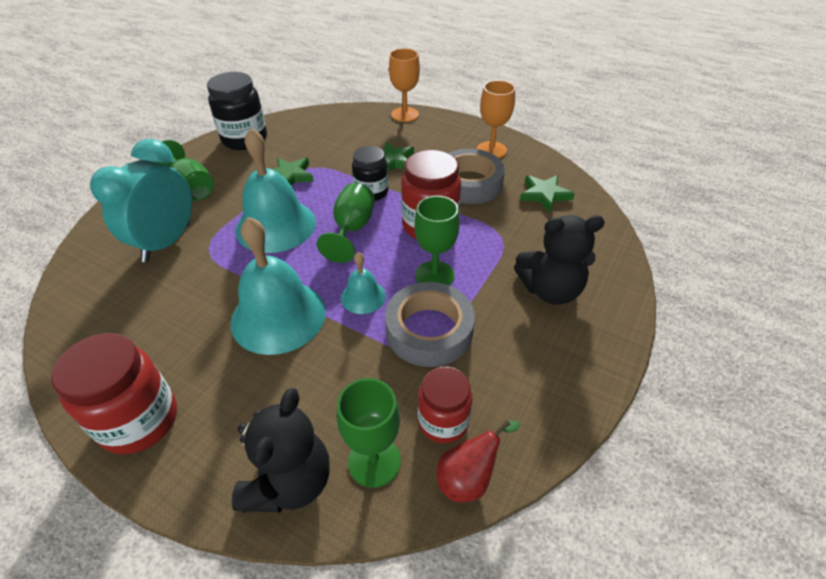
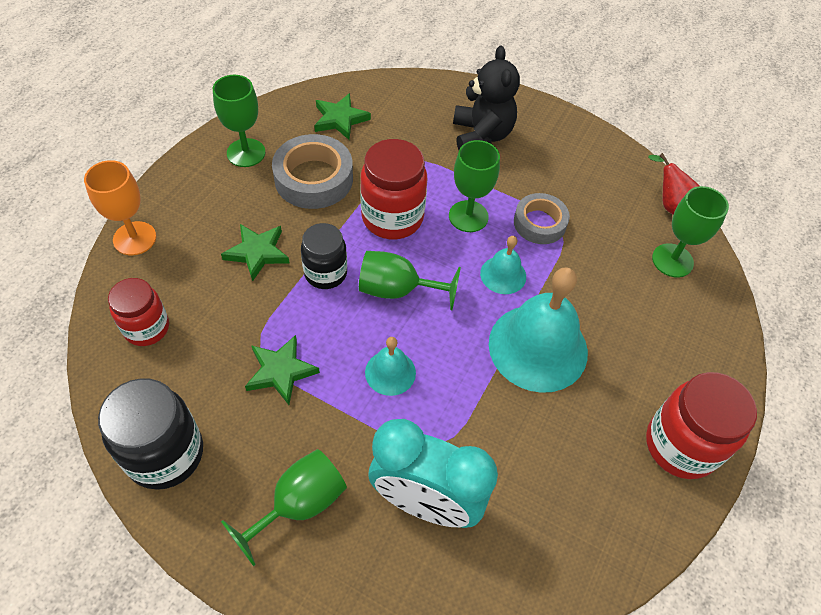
camera: 95 degrees left, 10 degrees up
(276, 225) = (390, 372): turquoise bell -> turquoise bell, size x0.50
(289, 482) = (703, 314): black teddy bear -> none
(429, 330) = (539, 223): grey tape -> grey tape, size x0.66
(443, 422) = (629, 217): red jar -> red jar (147, 328)
(491, 150) = (246, 153): orange goblet -> green goblet

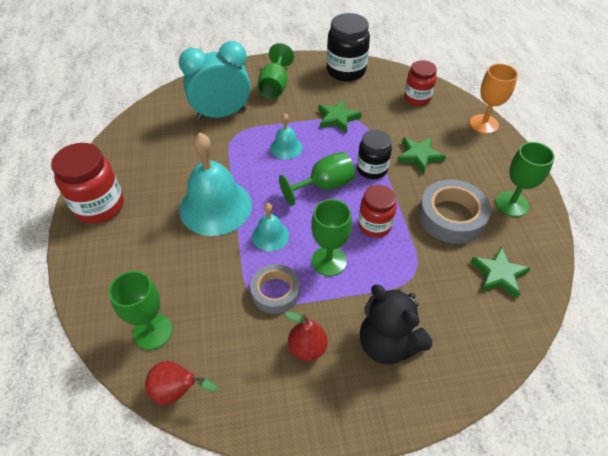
camera: 145 degrees right, 5 degrees down
(392, 218) = (374, 225): red jar -> red jar, size x0.65
(546, 170) = (307, 348): none -> red pear

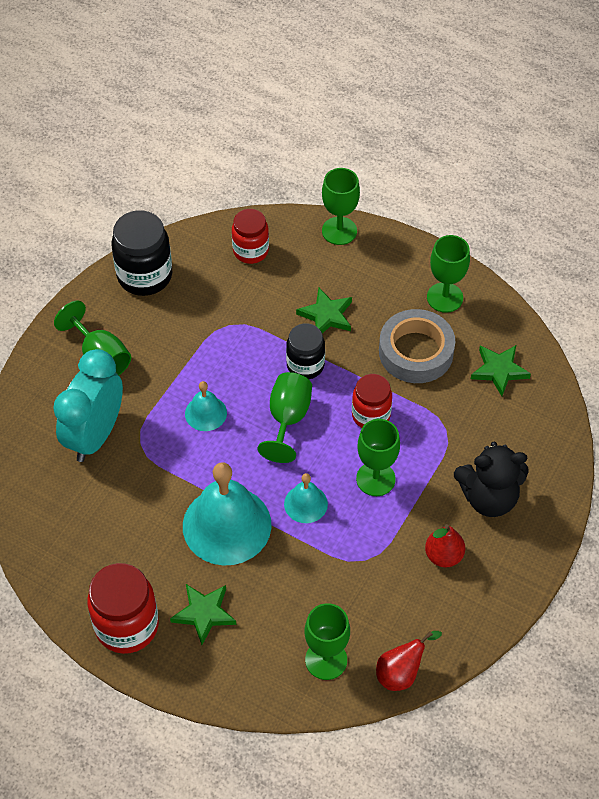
camera: 50 degrees left, 5 degrees up
(275, 292) = (370, 541): grey tape -> none
(337, 118) = (209, 339): green star -> green star (204, 613)
(484, 124) = (339, 231): orange goblet -> green goblet

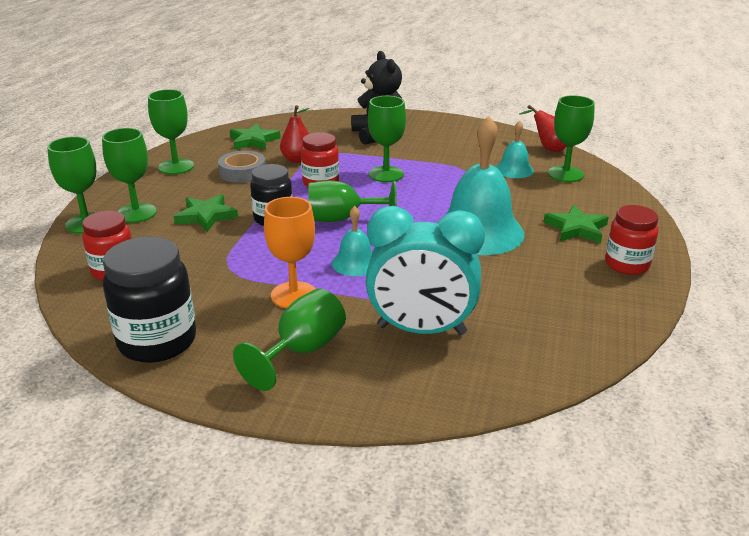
camera: 105 degrees left, 25 degrees down
(127, 626) = (627, 265): red jar -> red jar, size x0.65
(172, 362) = (294, 295): none -> orange goblet
(305, 504) = (430, 199): turquoise bell -> turquoise bell (514, 170)
(348, 265) = (136, 213): none -> green goblet
(416, 352) = (242, 172): grey tape -> grey tape, size x0.66
(443, 556) = (440, 144): red pear -> red pear (297, 160)

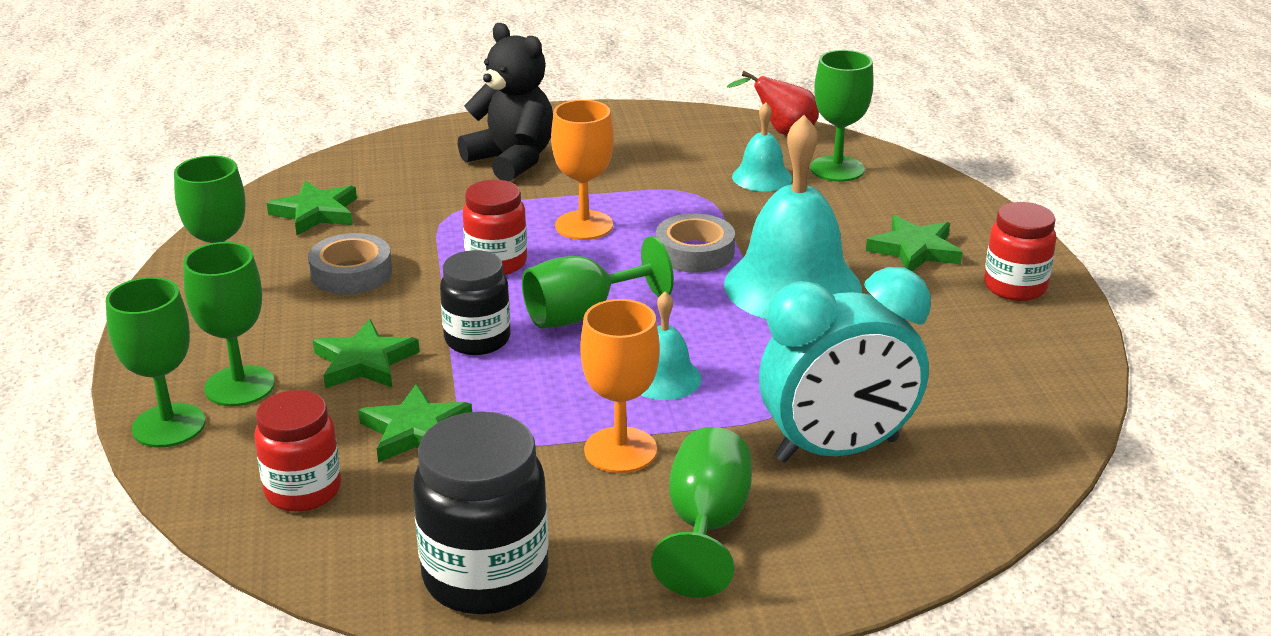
camera: 25 degrees left, 0 degrees up
(197, 256) = (415, 431): none -> green star
(297, 160) = (422, 231): red pear -> none
(386, 174) = (584, 225): green goblet -> orange goblet
(436, 201) = (694, 252): none -> grey tape

